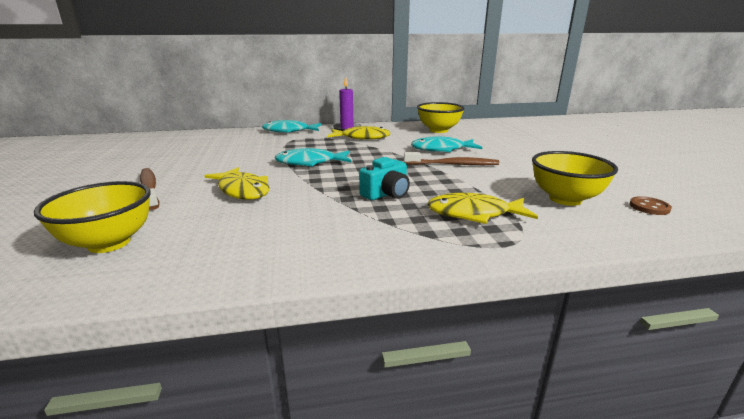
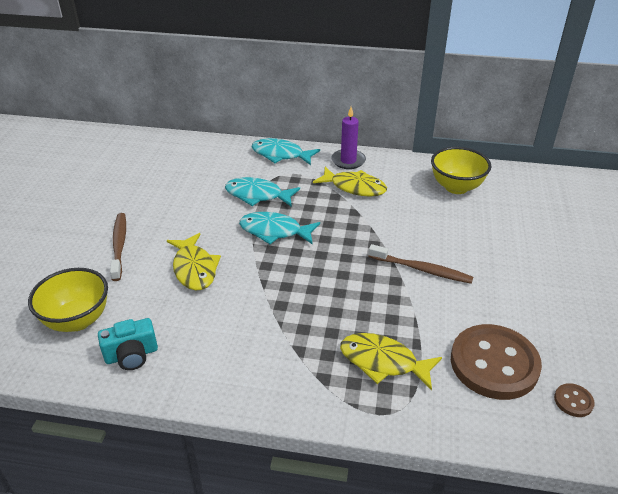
camera: 20 degrees right, 15 degrees up
(386, 194) = (320, 307): turquoise camera -> turquoise camera (131, 355)
(441, 149) = (430, 234): turquoise fish -> turquoise fish (257, 195)
(565, 199) = (494, 364): yellow bowl -> brown button

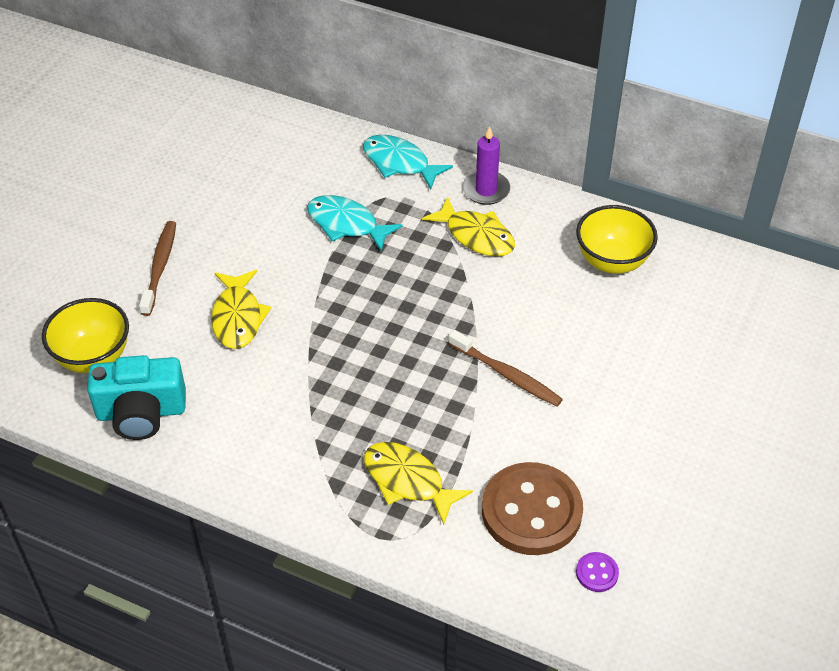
camera: 15 degrees right, 10 degrees up
(131, 355) = (141, 412): turquoise camera -> turquoise camera, size x1.53
(274, 231) = (349, 283): turquoise fish -> none
(573, 401) = (597, 573): brown button -> purple button

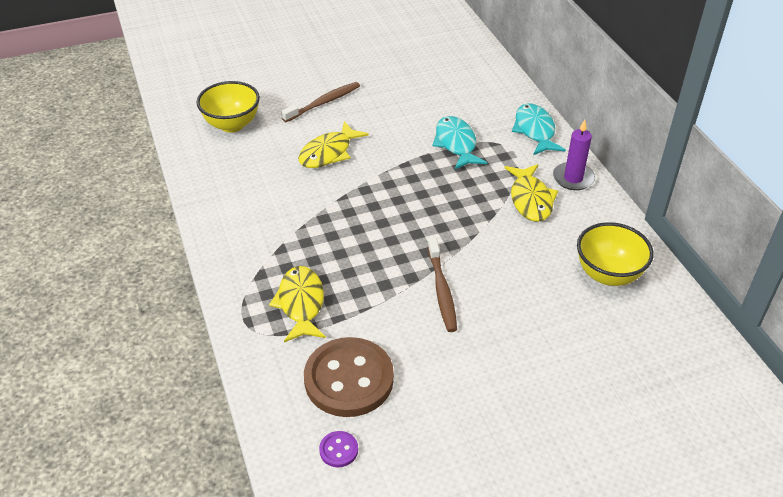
camera: 45 degrees right, 5 degrees down
(141, 412) = (217, 166): turquoise camera -> none

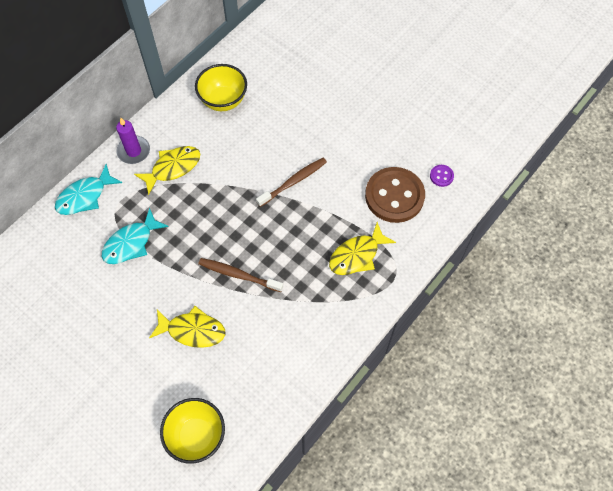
camera: 120 degrees left, 20 degrees up
(323, 103) = (124, 377): brown toothbrush -> brown toothbrush (238, 275)

